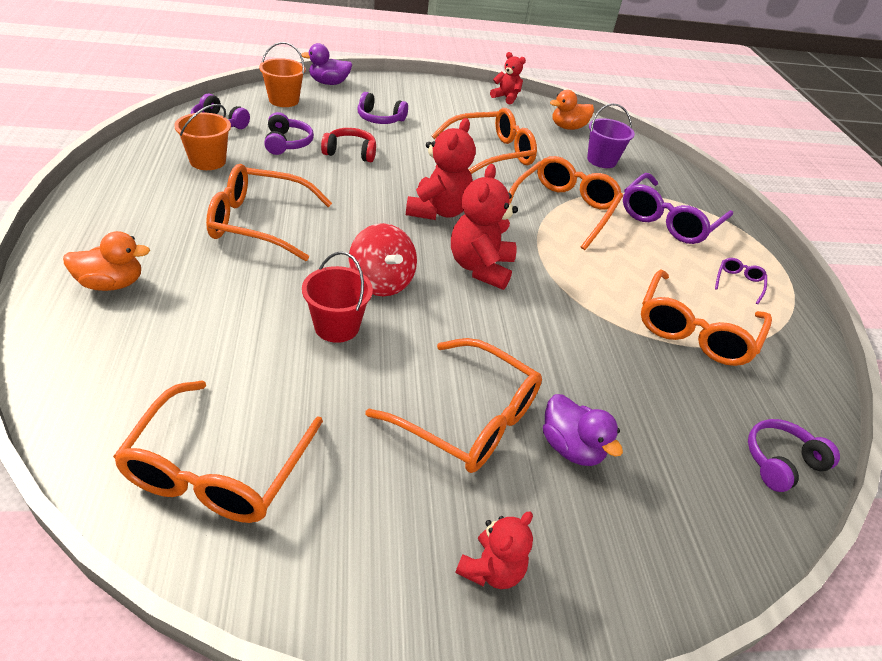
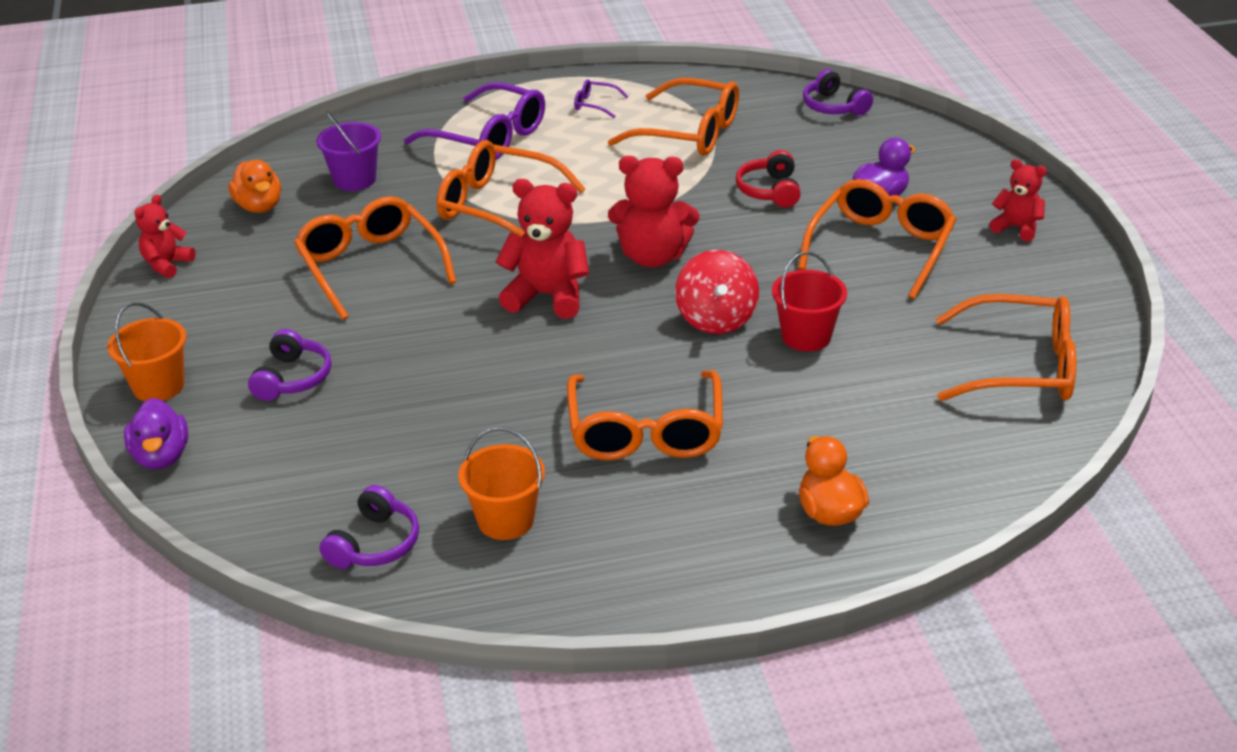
camera: 90 degrees left, 5 degrees down
(284, 100) = (255, 493): orange bucket -> orange bucket (158, 386)
(287, 143) = (415, 455): purple headphones -> none
(350, 152) = (420, 389): red headphones -> red headphones (770, 191)
(381, 282) = (716, 319): red spinning top -> red spinning top turned 120 degrees clockwise

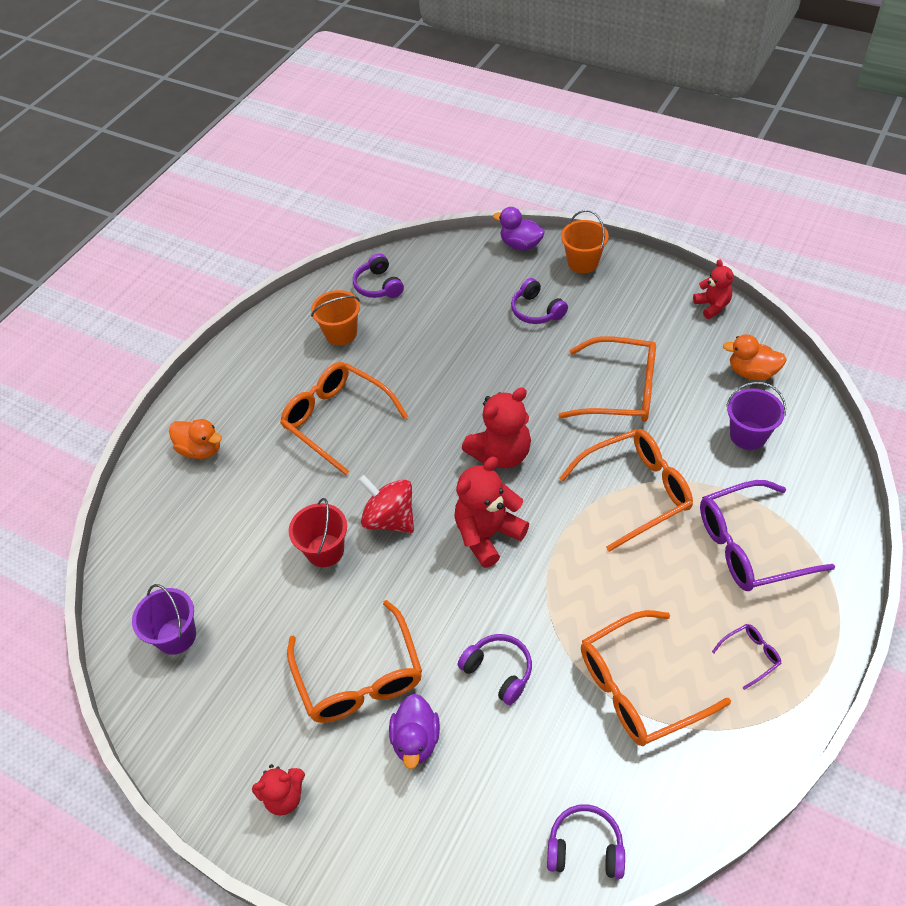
camera: 135 degrees right, 15 degrees up
(770, 191) = (498, 671): red headphones -> purple headphones
(1020, 367) = (176, 636): orange glasses -> purple bucket

